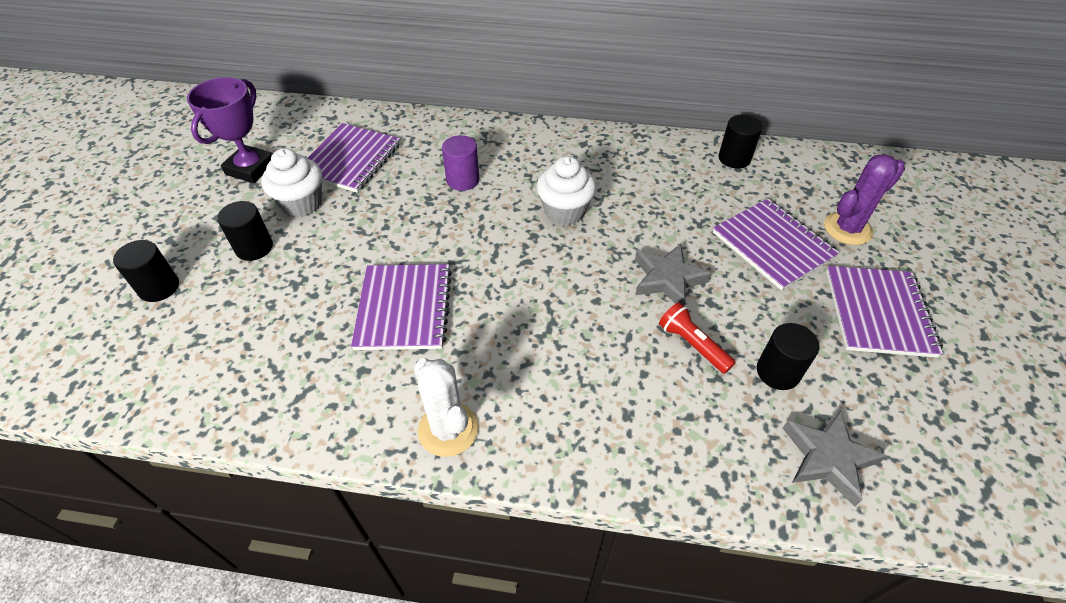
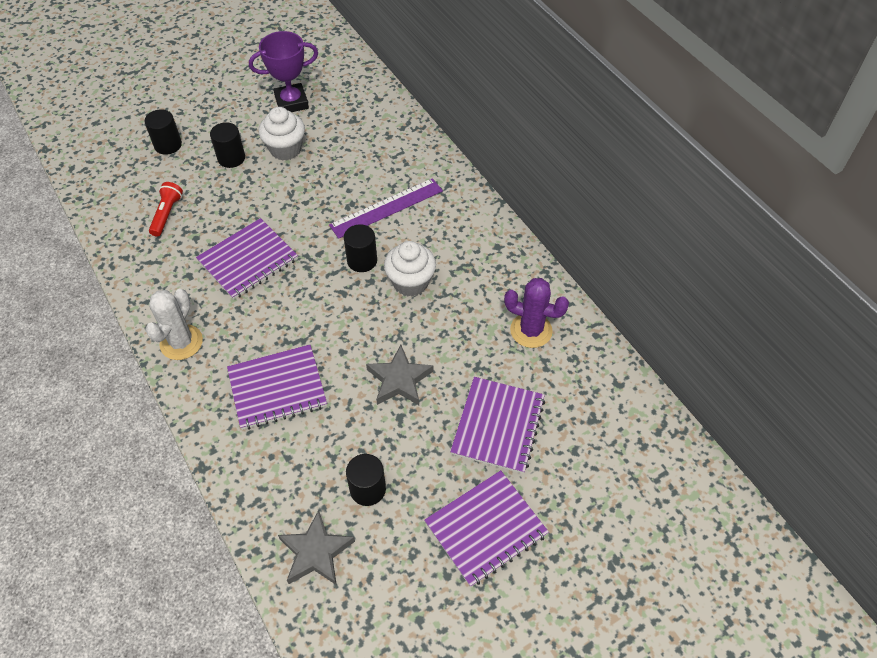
camera: 50 degrees right, 5 degrees up
(350, 160) = (347, 140): purple notebook -> purple notebook (277, 388)
(463, 180) = (386, 208): purple cylinder -> purple ruler
(692, 345) = (350, 427): red flashlight -> red flashlight (167, 214)
(734, 158) = (581, 349): black cylinder -> black cylinder (362, 260)
(847, 229) = (568, 468): purple cactus -> purple cactus (531, 330)

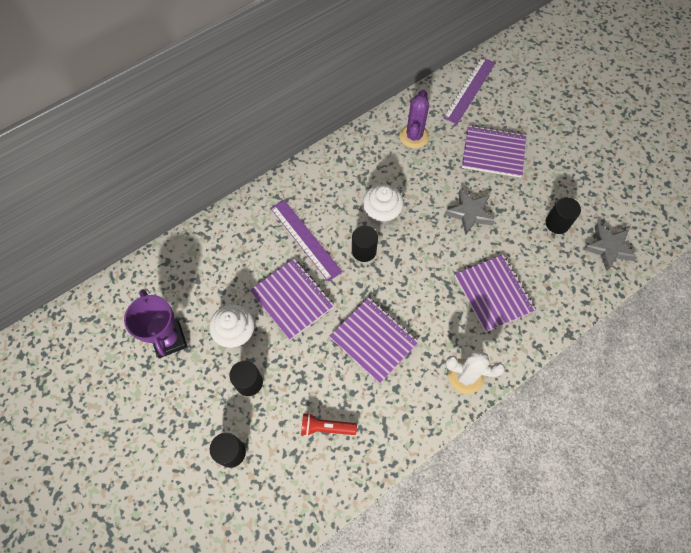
camera: 95 degrees left, 10 degrees up
(486, 529) = (565, 156): purple notebook -> purple notebook (292, 299)
(618, 413) = (469, 90): none -> purple ruler

